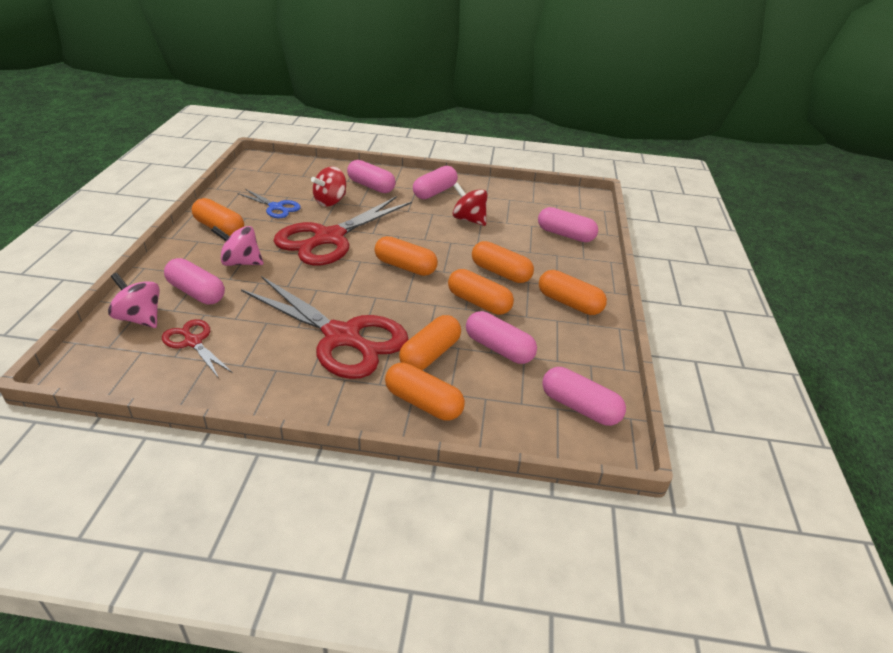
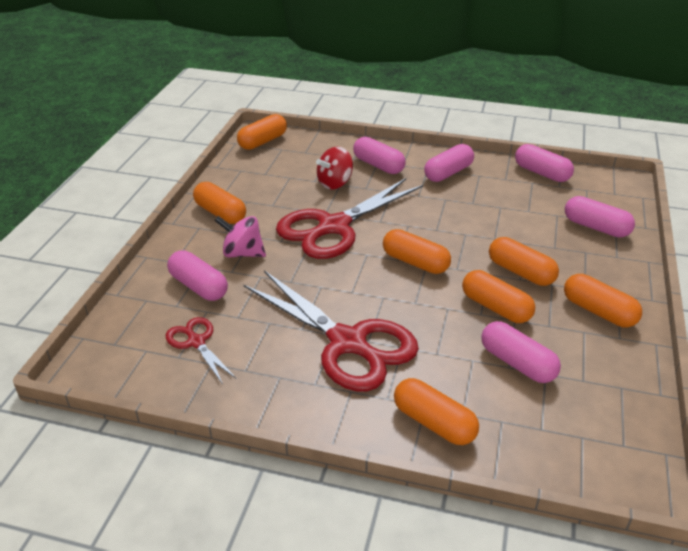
camera: 10 degrees right, 0 degrees up
(140, 318) = (144, 314): pink spinning top -> none
(276, 207) = (278, 190): blue scissors -> none
(430, 354) = (441, 367): orange capsule -> orange capsule (263, 141)
(469, 219) = (486, 207): red spinning top -> none
(579, 407) = (607, 437): pink capsule -> pink capsule (541, 173)

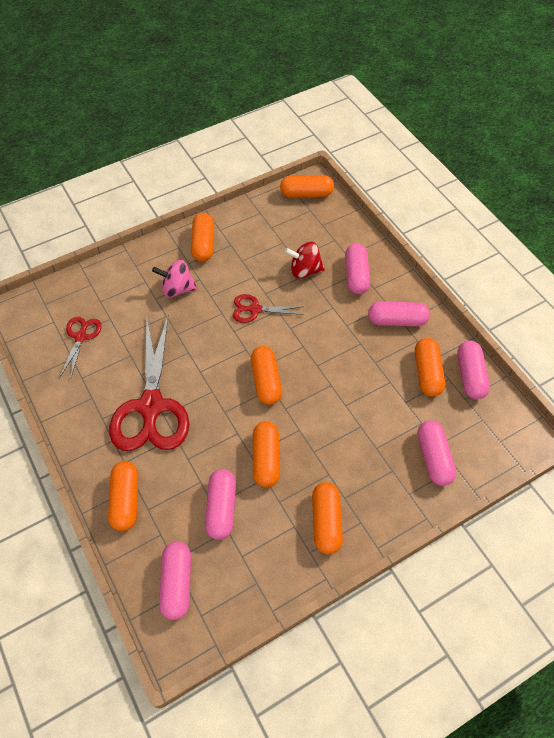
camera: 45 degrees right, 20 degrees up
(198, 286) = (126, 296): pink capsule -> pink capsule (177, 583)
(242, 253) = (177, 289): pink spinning top -> pink spinning top turned 60 degrees counterclockwise
(333, 227) = (255, 309): red scissors -> red scissors, size x0.48
(520, 272) = (321, 447): orange capsule -> orange capsule (427, 373)

